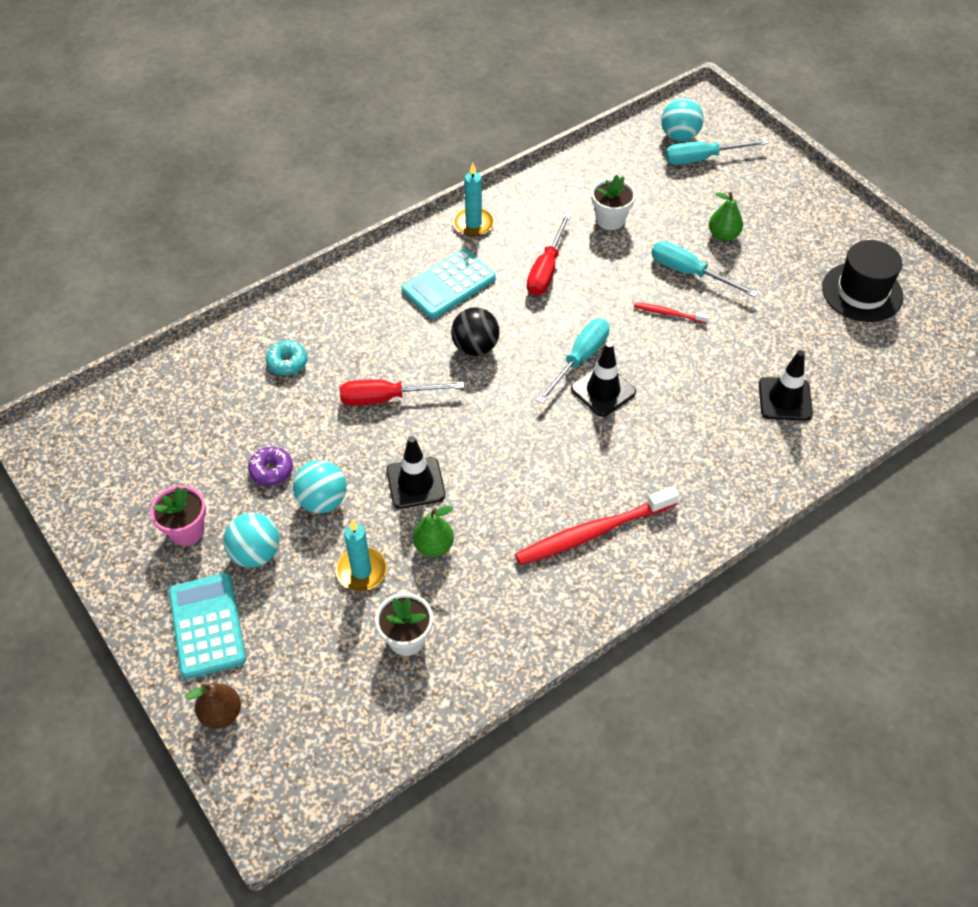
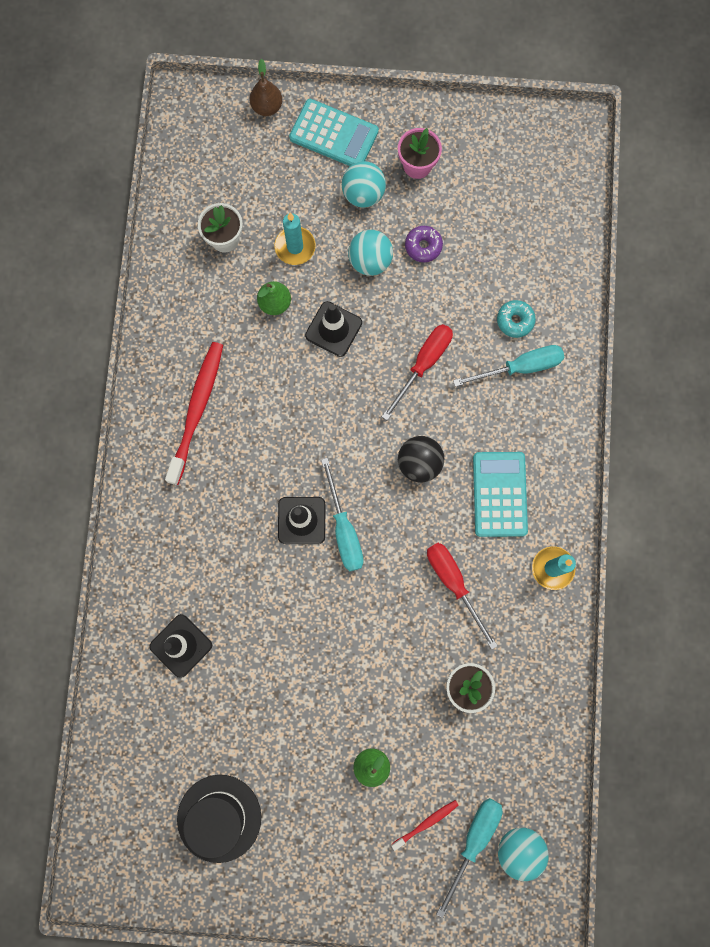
camera: 130 degrees right, 25 degrees up
(668, 313) = (330, 637): red toothbrush -> red toothbrush (426, 823)
(689, 272) = (356, 695): turquoise screwdriver -> turquoise screwdriver (520, 367)

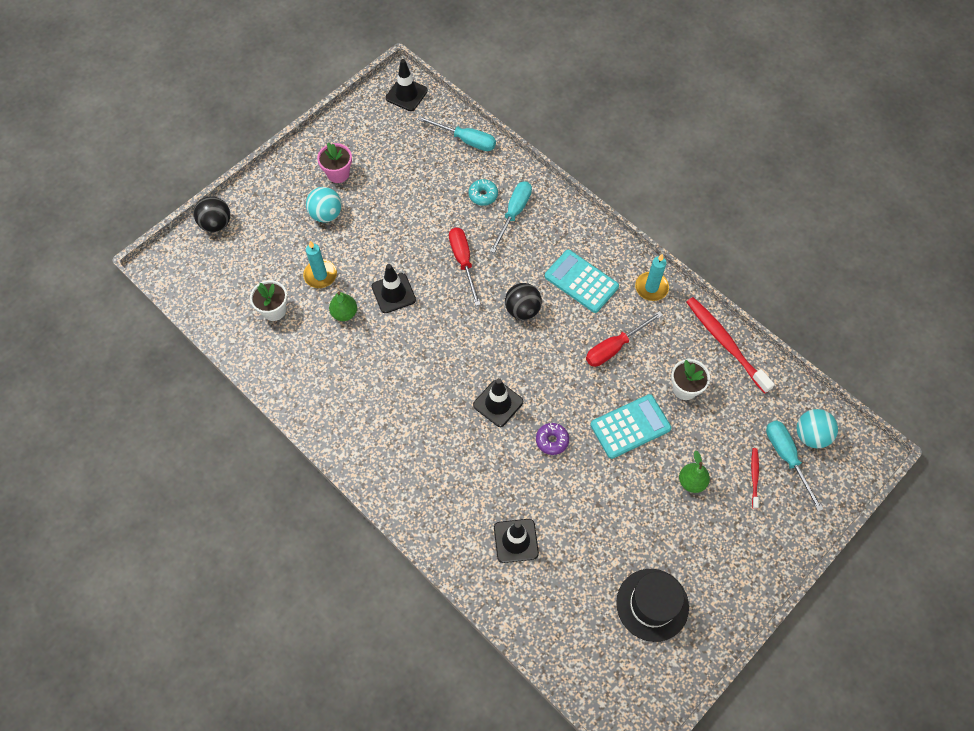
camera: 50 degrees left, 15 degrees down
(197, 410) = (368, 411): red toothbrush -> red toothbrush (725, 343)
(267, 107) = (216, 224): brown pear -> black ball
(334, 135) = (273, 202): turquoise calculator -> turquoise calculator (630, 426)
(344, 529) = (526, 383): turquoise screwdriver -> turquoise screwdriver (466, 140)
(370, 261) = (371, 242): turquoise ball -> none
(423, 246) = (390, 207): purple donut -> purple donut (552, 440)
(454, 583) = (614, 347): red screwdriver -> red screwdriver turned 45 degrees counterclockwise
(567, 148) = (406, 94): none -> black traffic cone

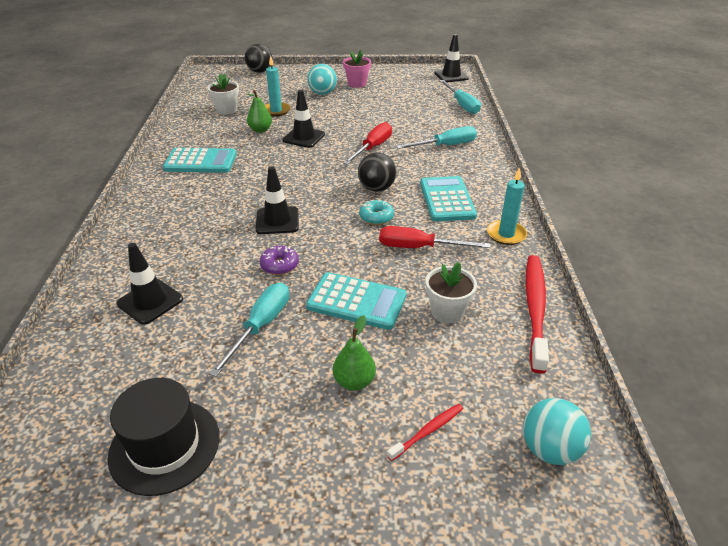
camera: 45 degrees right, 25 degrees down
(353, 393) = (200, 161): none -> turquoise calculator
(483, 195) = (436, 129): turquoise donut -> turquoise donut (376, 217)
(786, 457) = (490, 445): turquoise screwdriver -> turquoise screwdriver (261, 326)

